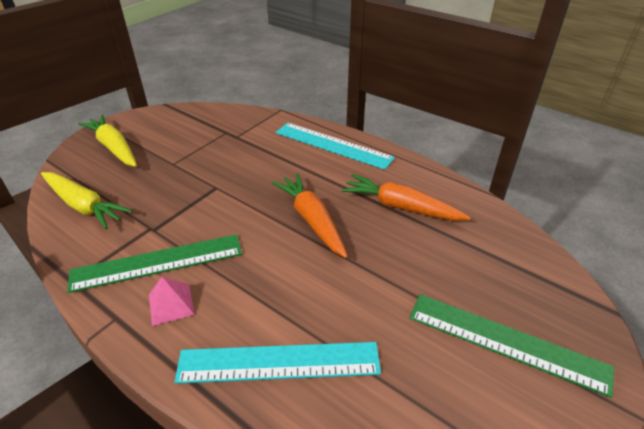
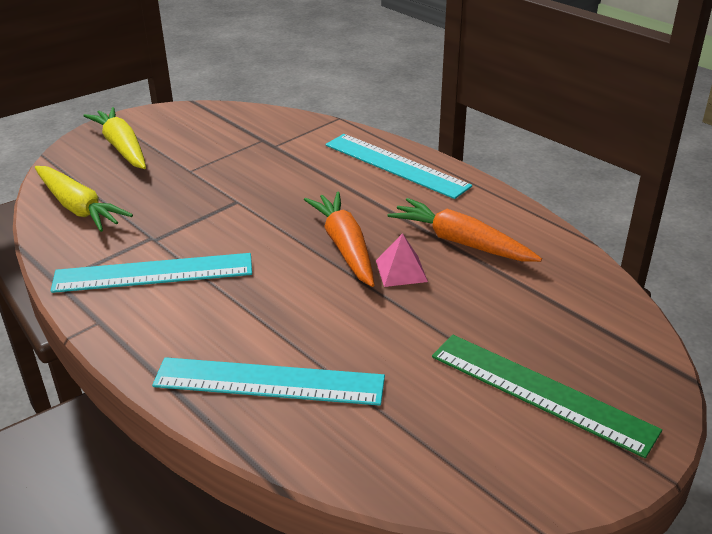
camera: 10 degrees right, 5 degrees down
(157, 262) = (153, 273): green ruler -> turquoise ruler
(171, 304) = (161, 315): pink pyramid -> pink pyramid (401, 271)

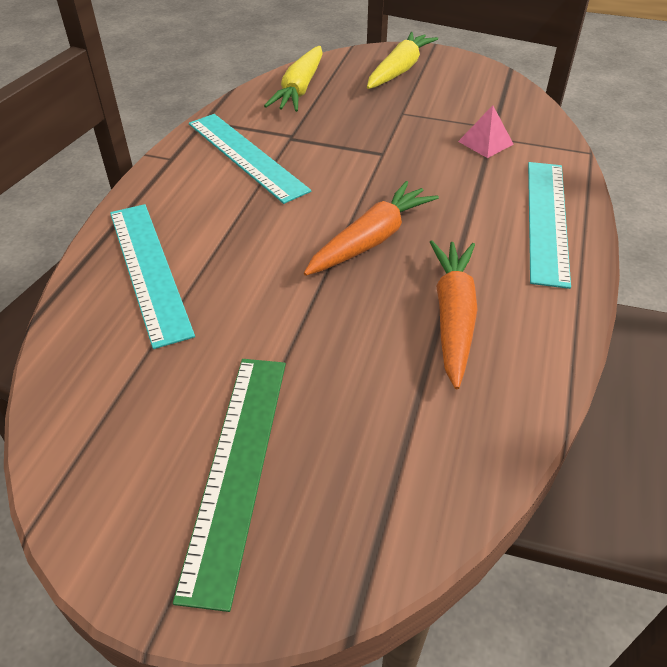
camera: 60 degrees right, 10 degrees up
(401, 271) = (364, 290): pink pyramid -> pink pyramid (485, 143)

